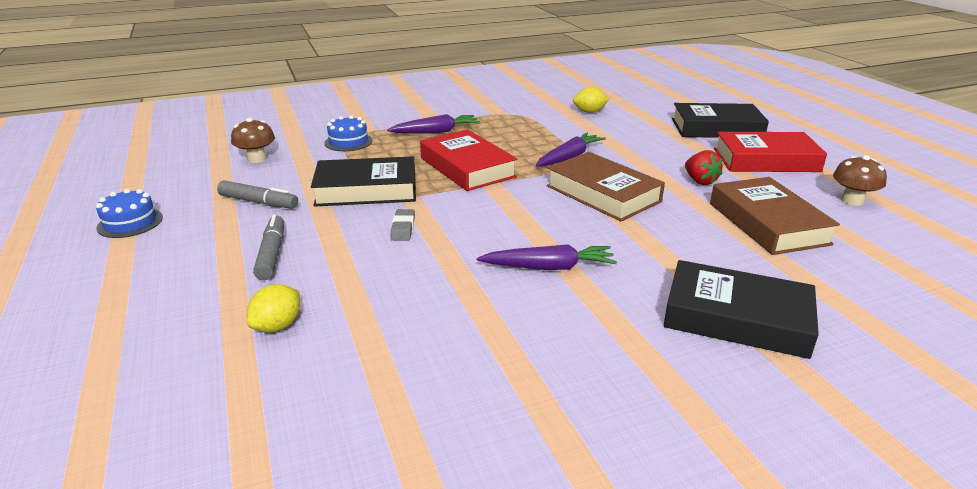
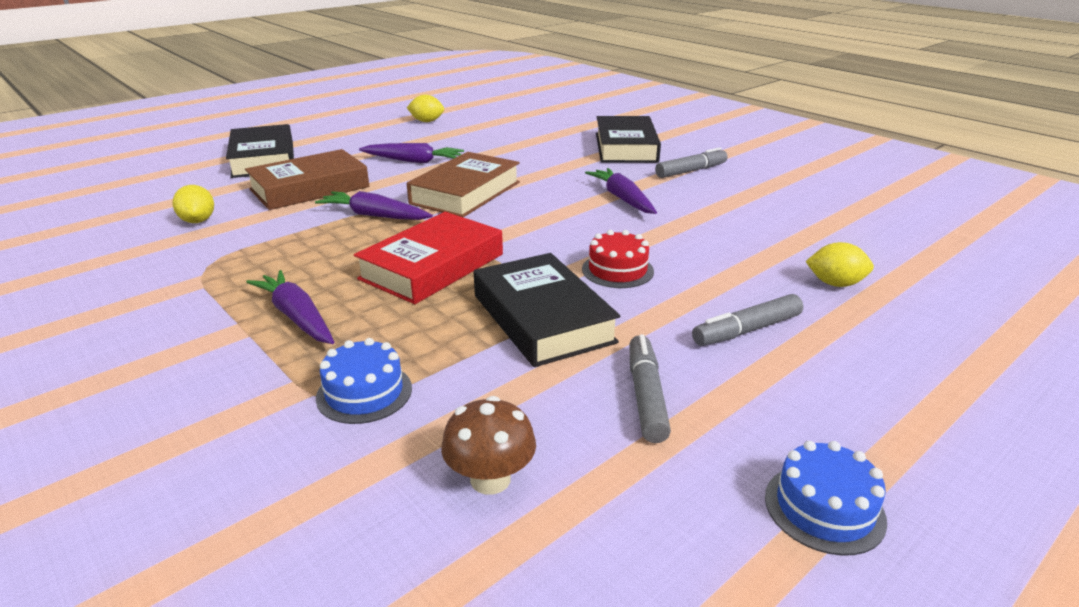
camera: 110 degrees left, 0 degrees up
(403, 228) = (617, 270): grey eraser -> red cake
(620, 344) = (691, 171): none -> grey marker
(700, 181) = (413, 161): red strawberry -> purple carrot
(766, 160) = (352, 142): red book -> none
(767, 223) = (485, 141): brown book -> brown book (309, 188)
(852, 200) = (426, 121): brown mushroom -> yellow lemon

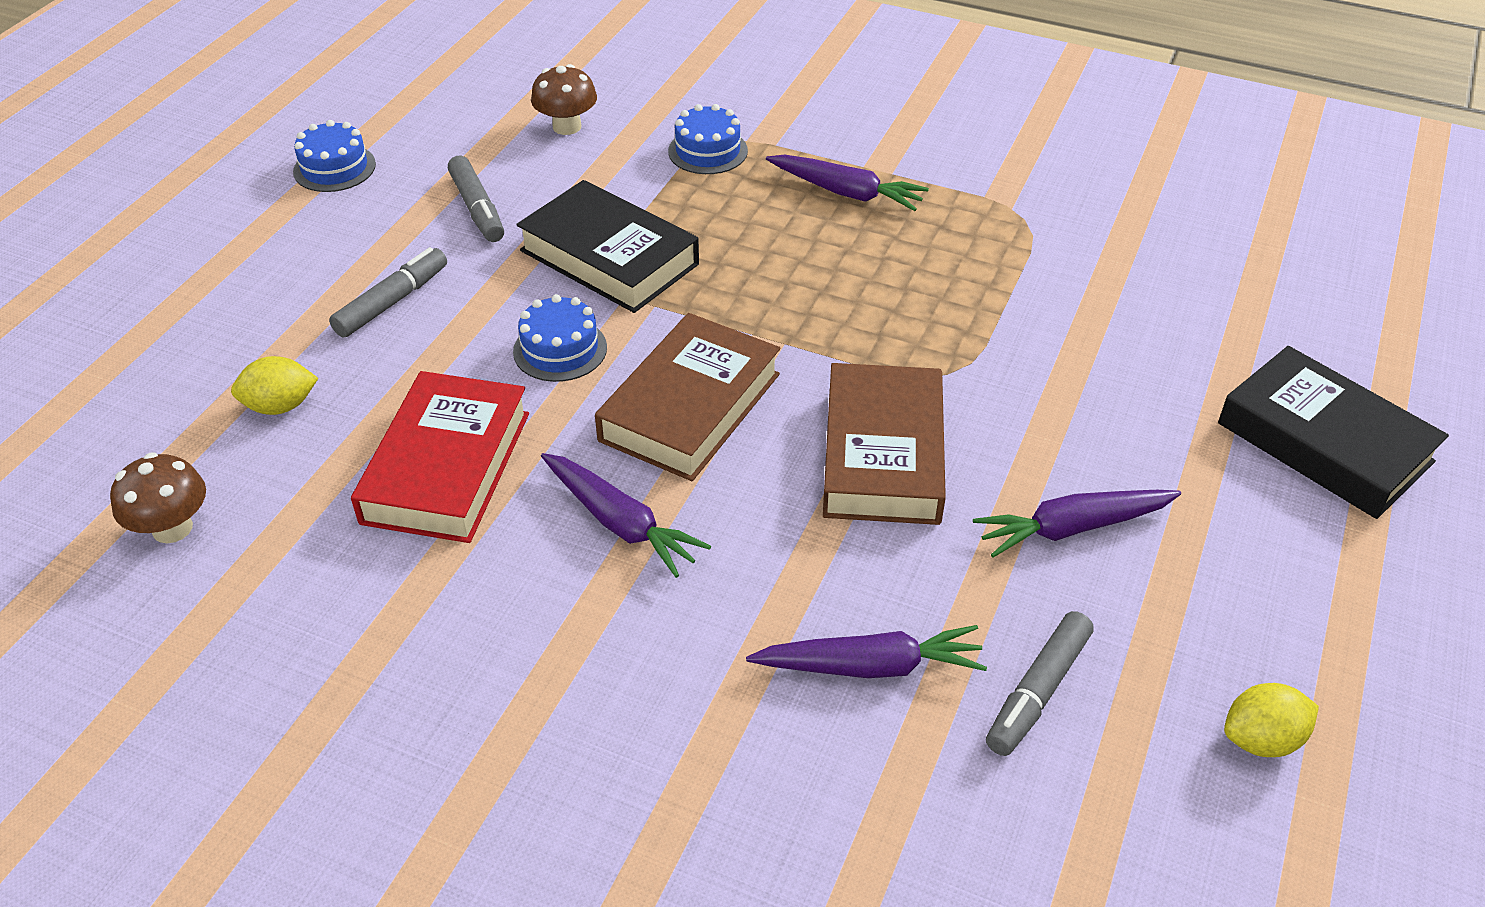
camera: 155 degrees right, 15 degrees up
(198, 221) = (1154, 275): yellow lemon -> none
(309, 188) = (1126, 387): brown book -> brown book (690, 407)
(374, 215) = (953, 355): purple carrot -> purple carrot (871, 666)
(432, 266) = (782, 290): red book -> red book (446, 467)
(617, 270) = (560, 349): red cake -> blue cake
(626, 147) = (701, 759): black book -> none
(691, 171) = (523, 681): grey marker -> grey marker (1037, 692)
(891, 243) = (172, 528): none -> brown mushroom

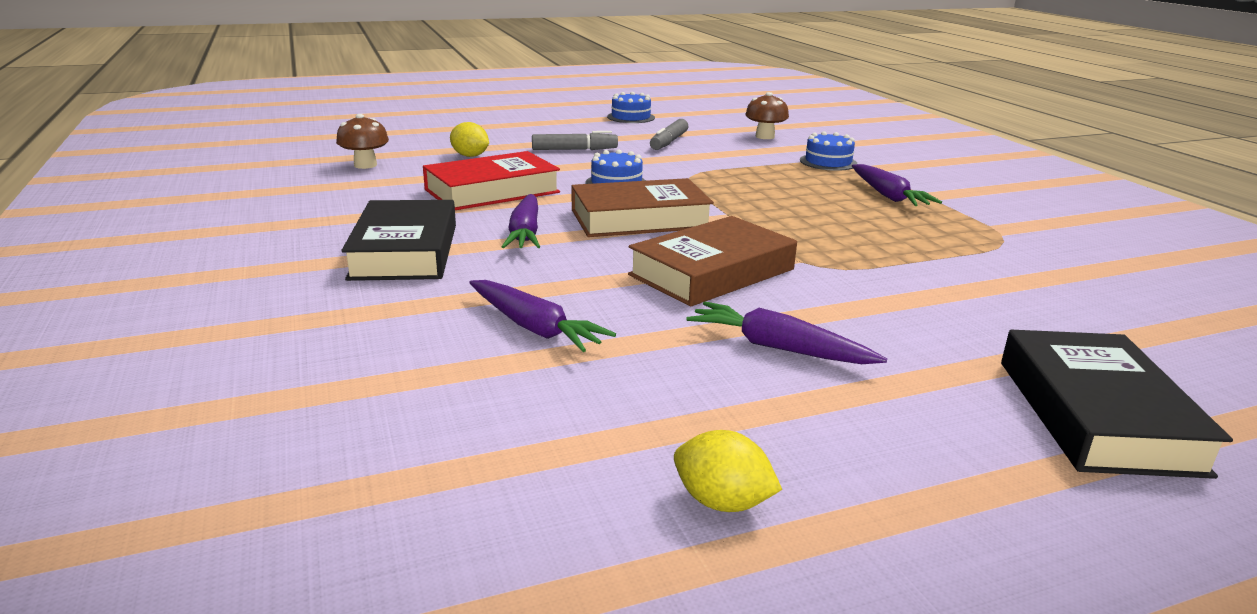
camera: 45 degrees right, 20 degrees down
(609, 257) = (701, 171): black book -> black book (405, 251)
(1037, 692) = (607, 388): grey marker -> none

